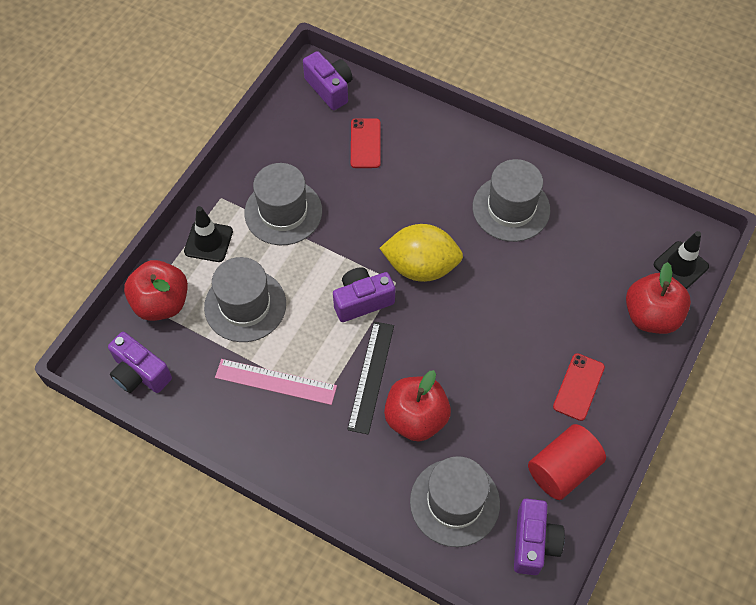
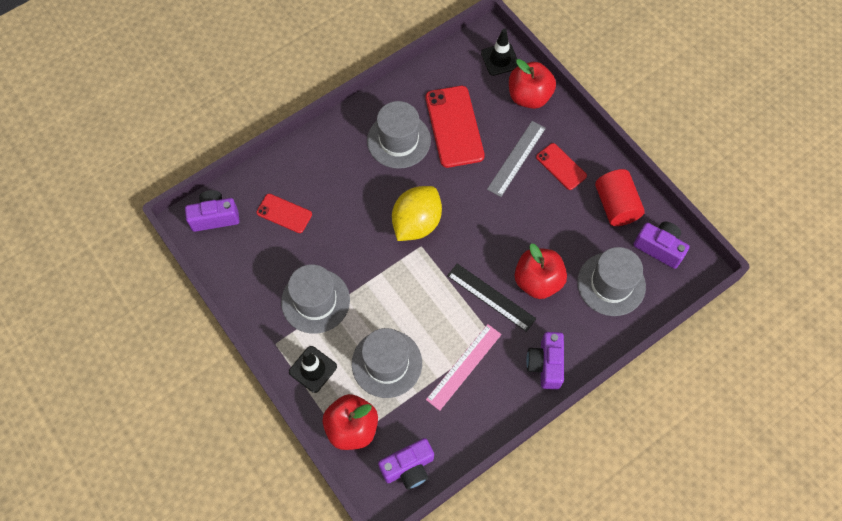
camera: 65 degrees left, 5 degrees up
(362, 301) = (425, 276): purple camera -> purple camera (545, 364)
(560, 334) = (516, 158): none -> grey ruler
(562, 255) = (454, 126): none -> red phone

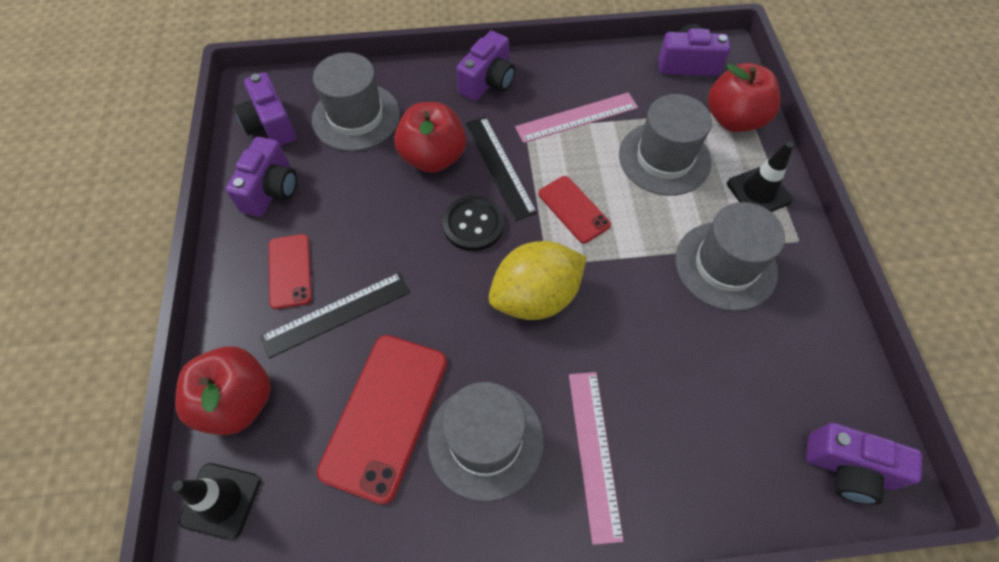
camera: 150 degrees left, 5 degrees down
(284, 213) = (727, 413): red phone -> red phone (573, 209)
(343, 161) = (594, 453): none -> pink ruler
(480, 248) = (473, 224): none -> black button
(516, 158) = (336, 314): grey ruler -> black ruler
(616, 205) = (271, 190): red cylinder -> purple camera

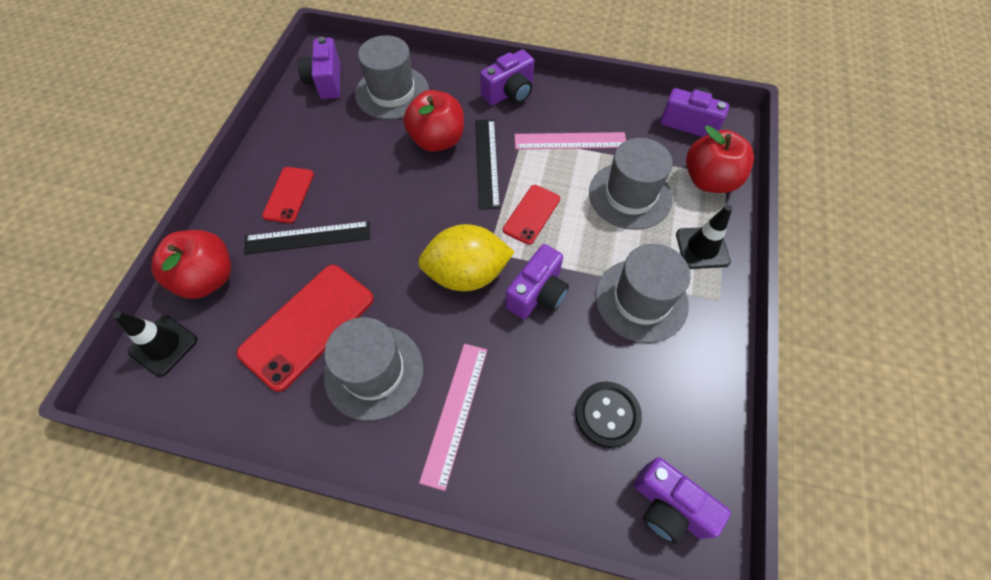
camera: 20 degrees right, 0 degrees up
(271, 190) = (303, 130): purple camera -> purple camera (537, 293)
(473, 224) = (444, 202): black button -> black button (607, 415)
(573, 209) = (531, 214): red phone -> red phone turned 45 degrees clockwise

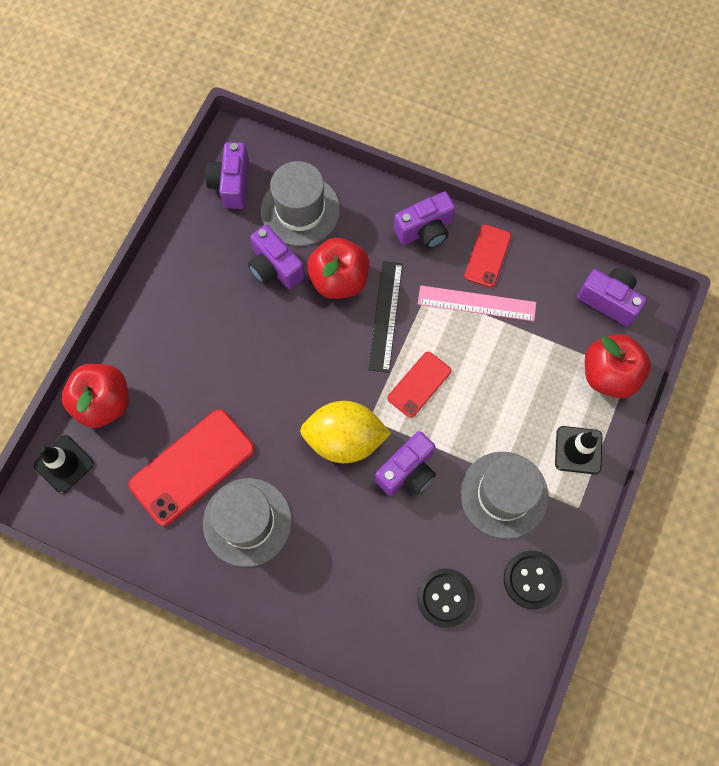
camera: 10 degrees right, 10 degrees up
(289, 195) = (184, 322): red phone -> red phone (487, 256)
(307, 238) = (199, 374): black ruler -> none
(455, 412) = (313, 572): pink ruler -> none
(630, 195) = (522, 379): grey hat -> none
(669, 506) = (478, 684): purple camera -> purple camera (275, 267)
(694, 379) = (531, 580): none -> black button

